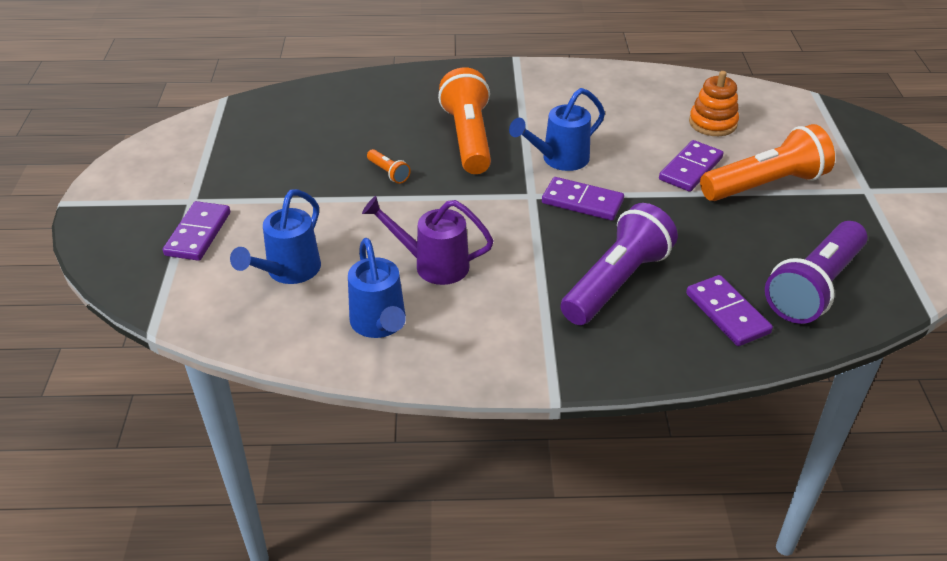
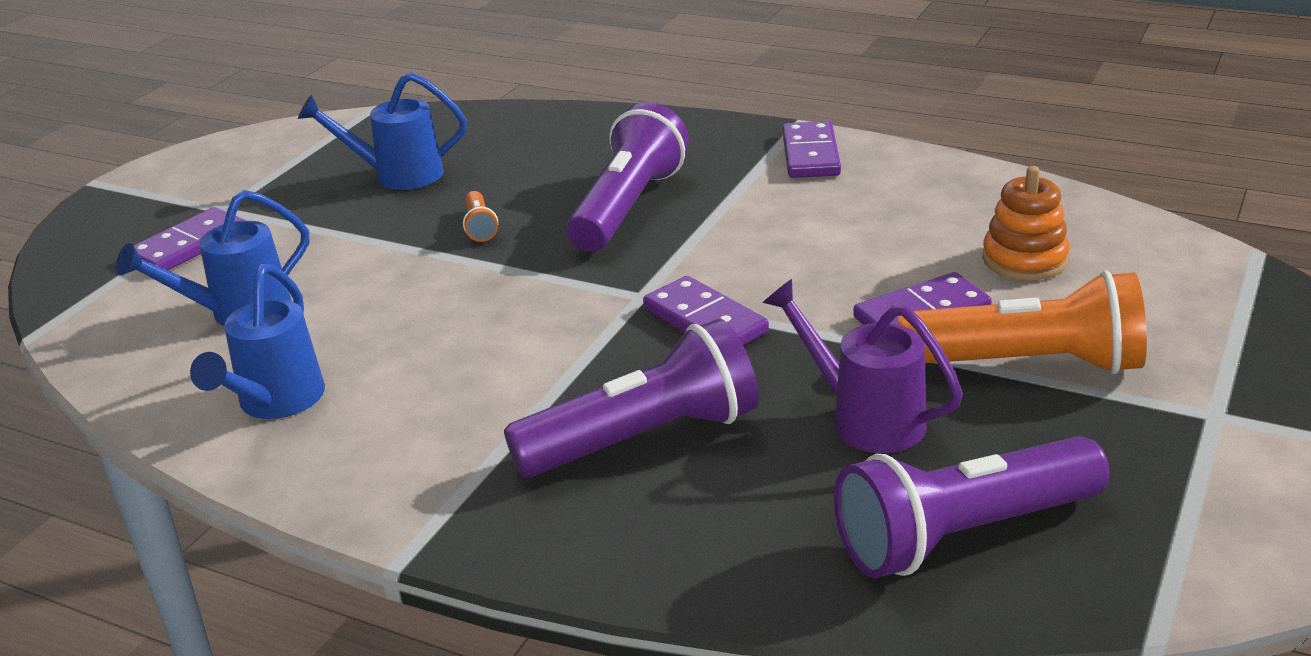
camera: 30 degrees right, 10 degrees down
(433, 265) = (417, 349): purple watering can -> purple watering can (865, 419)
(468, 138) = (628, 206): orange flashlight -> purple flashlight
(559, 159) = (728, 259): blue watering can -> blue watering can (398, 175)
(727, 313) = (772, 529): purple domino -> purple domino (810, 154)

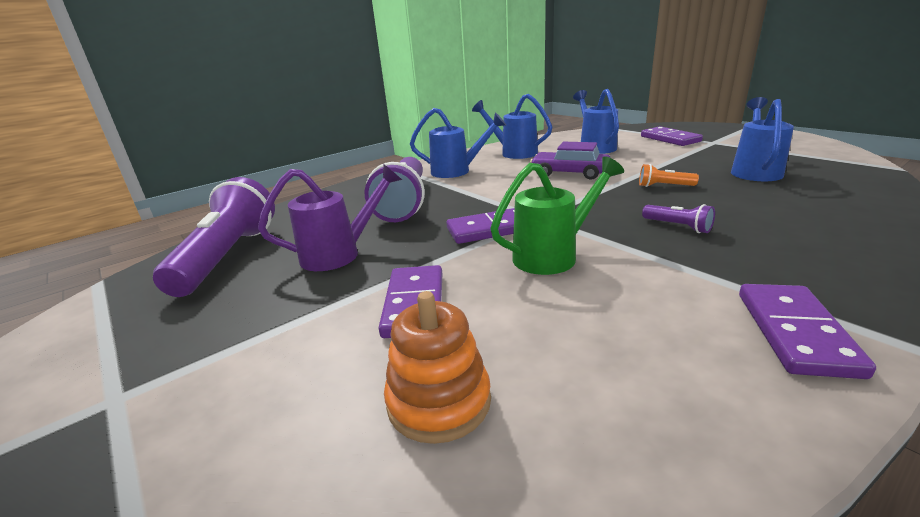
camera: 115 degrees right, 5 degrees down
(427, 308) = (569, 173): none -> purple car
(429, 441) = (457, 171): none -> blue watering can
(628, 206) = (678, 227): purple flashlight -> purple flashlight, size x0.42
(753, 263) = (553, 255): none -> green watering can
(810, 154) = (795, 332): purple domino -> purple domino turned 75 degrees clockwise
(1029, 364) = (298, 330): orange flashlight -> none

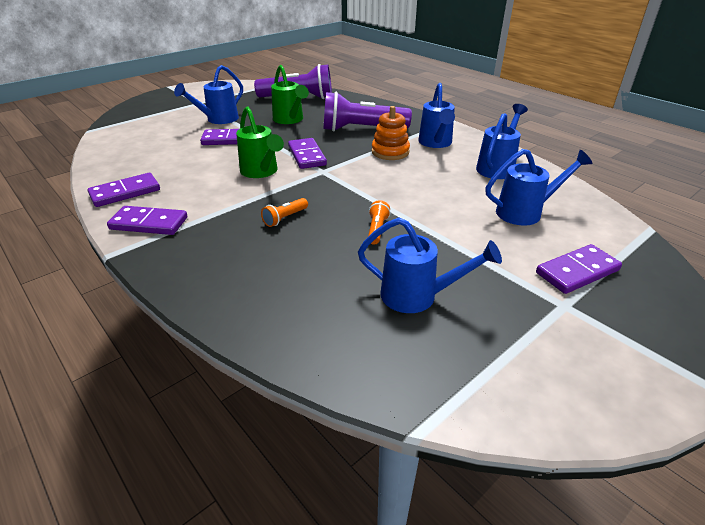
camera: 85 degrees right, 10 degrees up
(287, 337) = (218, 119): none -> blue watering can
(339, 254) = (290, 120): purple watering can -> green watering can
(439, 401) = (162, 147): orange stacking toy -> orange stacking toy (390, 152)
(569, 173) = (423, 189): purple car -> none
(678, 227) = (285, 218): purple flashlight -> orange flashlight
(710, 403) = (125, 192): none -> purple domino

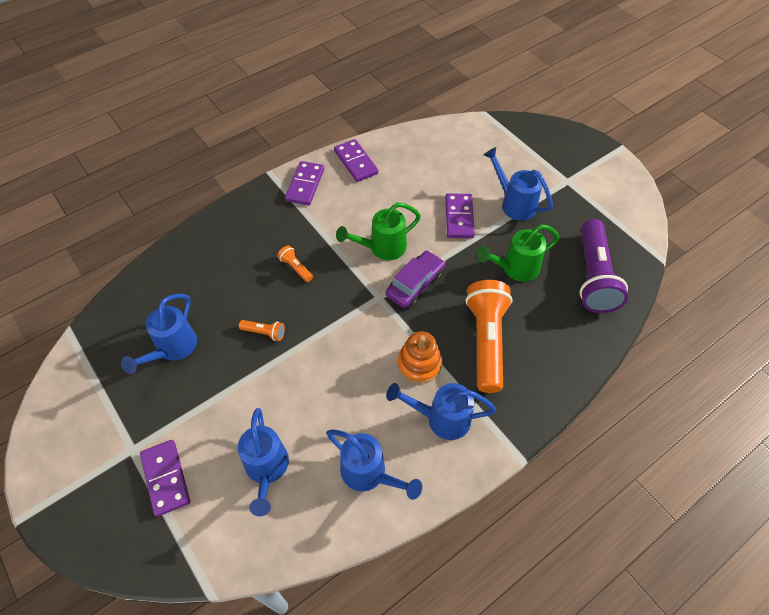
camera: 95 degrees right, 20 degrees up
(307, 156) = (415, 284): purple domino -> purple car
(361, 129) = (486, 341): purple flashlight -> orange flashlight

